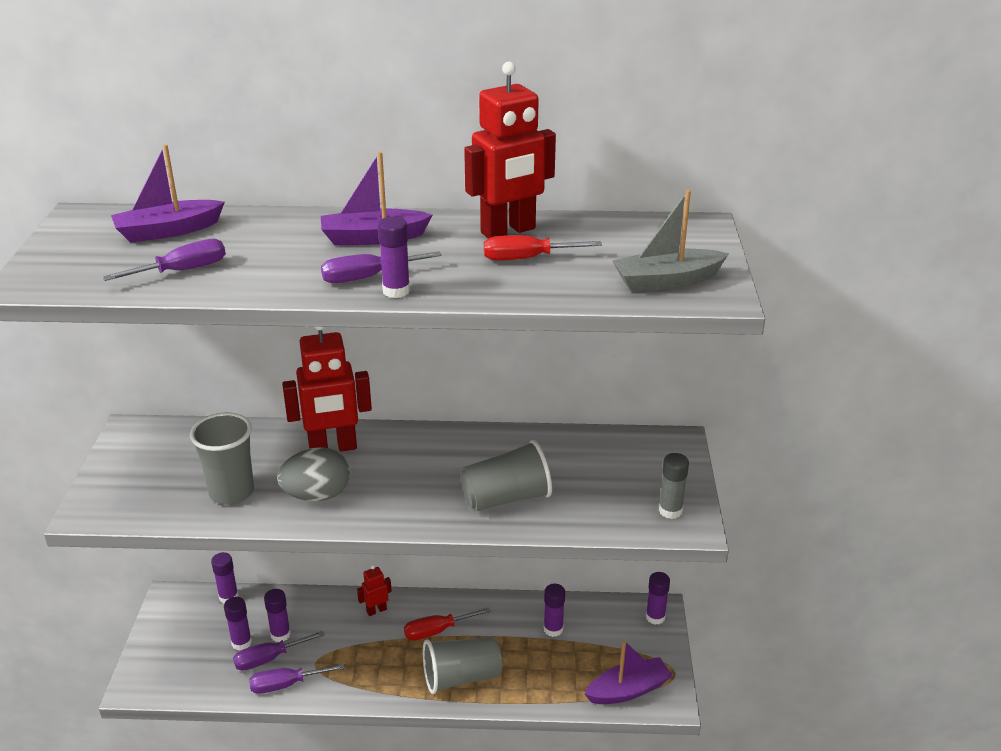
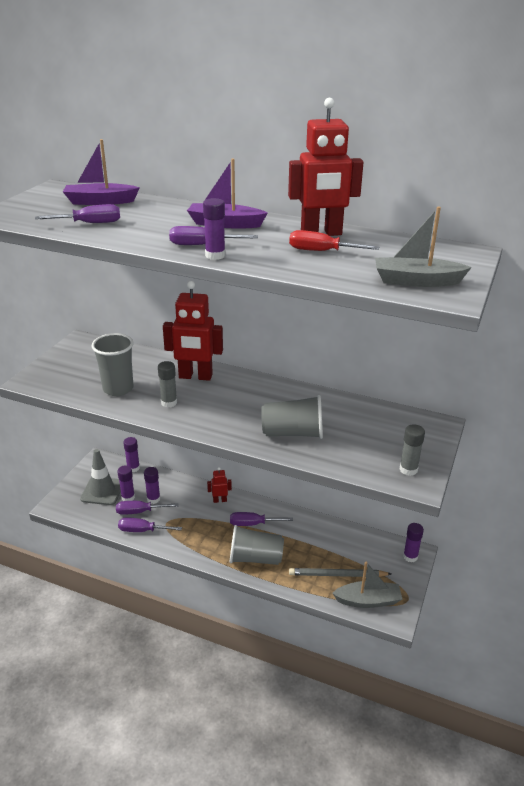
camera: 20 degrees right, 0 degrees up
(198, 644) = (102, 491): none -> grey traffic cone
(317, 495) = (169, 403): grey egg -> grey glue stick
(436, 631) = (253, 524): red screwdriver -> purple screwdriver
(553, 629) = (332, 544): purple glue stick -> none
(576, 668) = (337, 575): none -> grey pencil
(628, 690) = (368, 600): purple boat -> grey boat

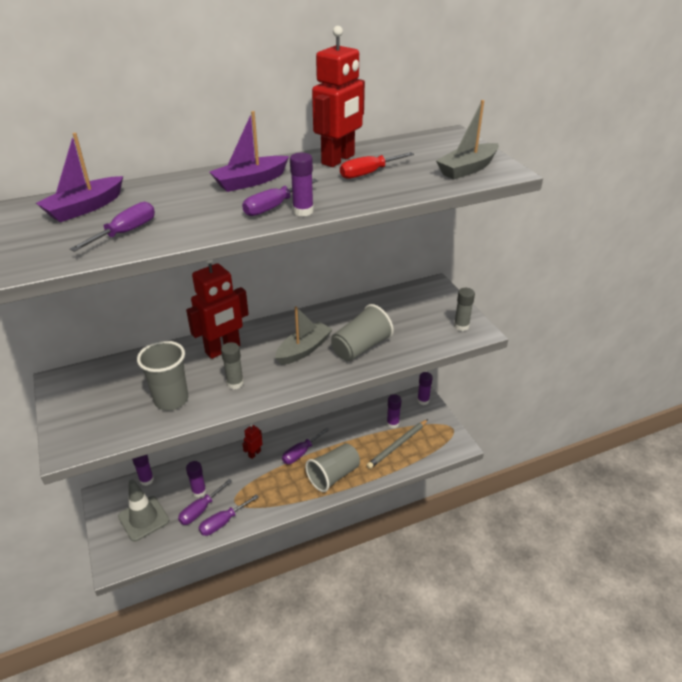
camera: 45 degrees left, 5 degrees up
(128, 497) = (175, 506): purple glue stick -> purple glue stick (392, 423)
(368, 600) = (433, 447): grey boat -> grey boat (303, 350)

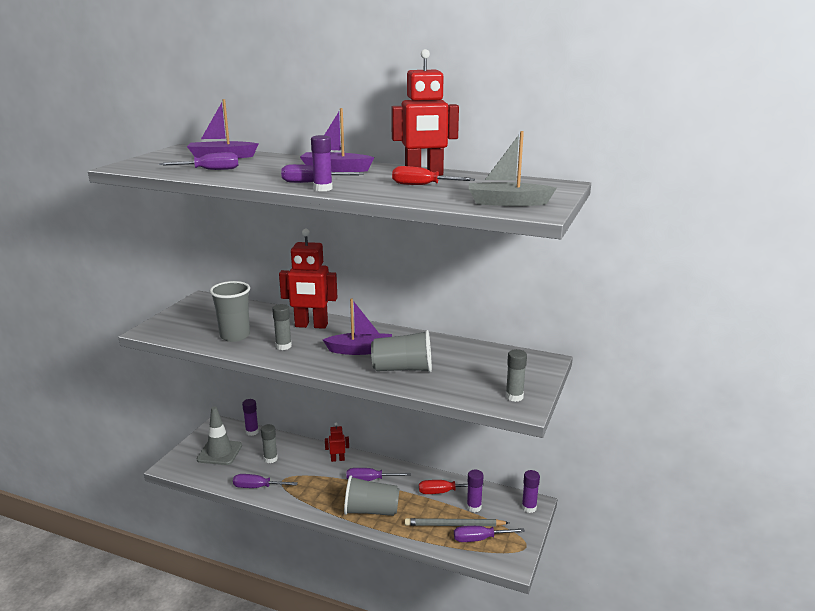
camera: 45 degrees right, 15 degrees down
(199, 491) = (270, 459): purple glue stick -> grey glue stick
(200, 510) = (255, 470): purple screwdriver -> purple screwdriver (479, 539)
(303, 350) = (360, 350): grey boat -> purple boat
(360, 427) = (442, 492): none -> red screwdriver

